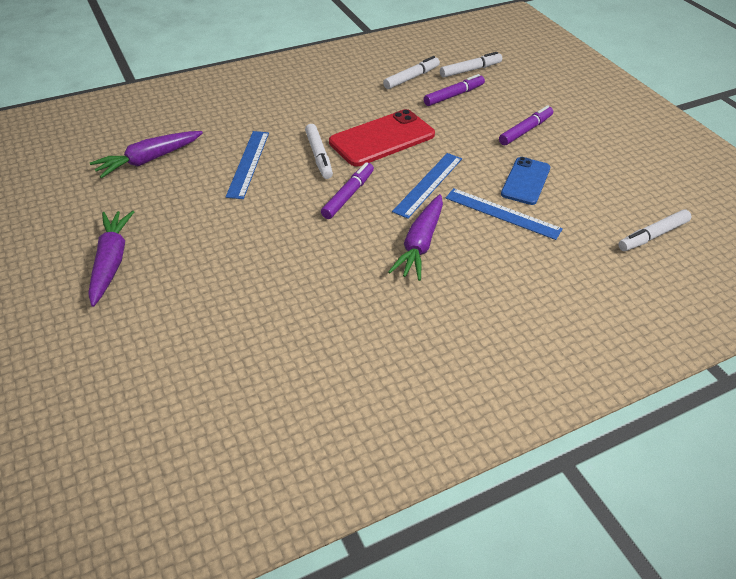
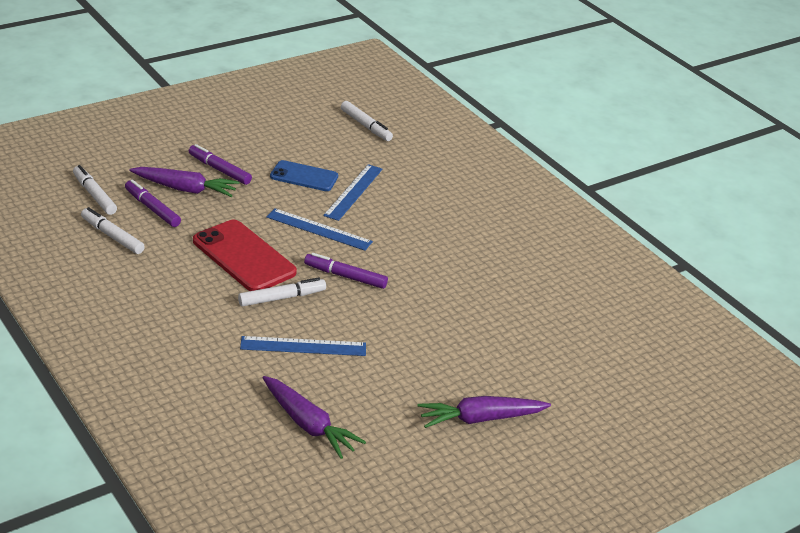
camera: 100 degrees left, 10 degrees down
(420, 244) = (405, 236): purple carrot -> purple carrot (185, 189)

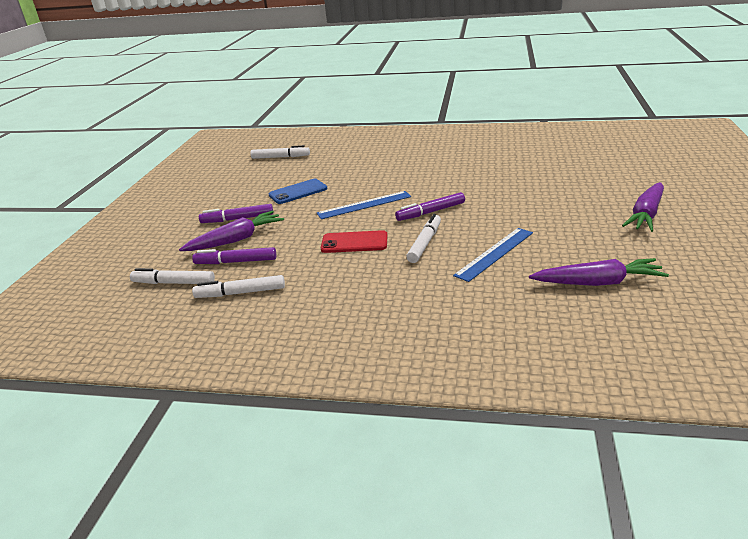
camera: 40 degrees left, 5 degrees down
(244, 257) = (354, 242): red phone -> red phone, size x0.64
(353, 192) = (342, 181): blue ruler -> none

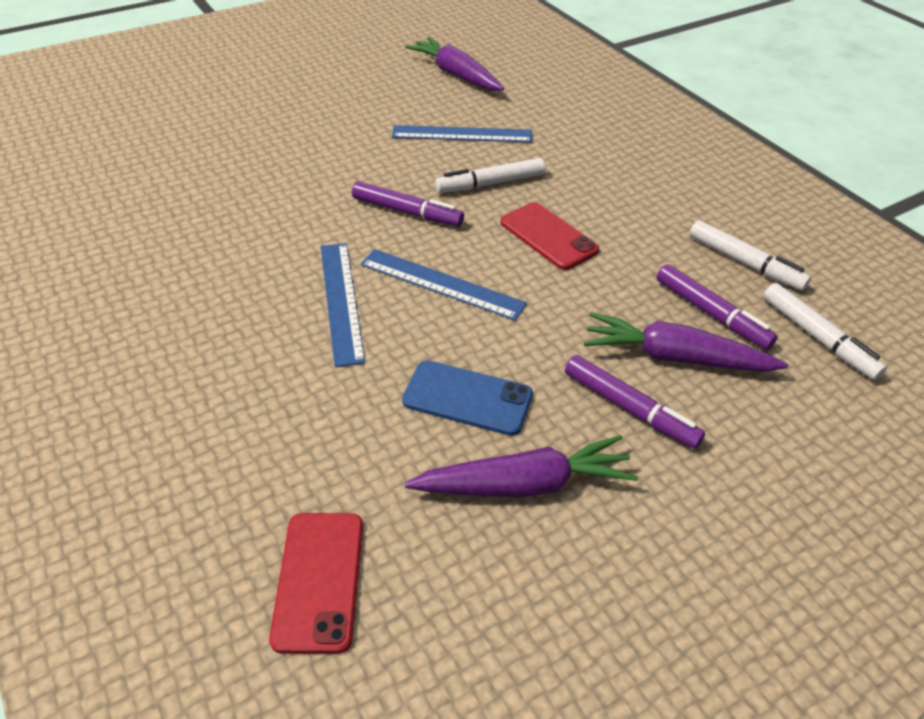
camera: 135 degrees left, 15 degrees up
(280, 157) = (318, 580): white marker -> red phone
(387, 183) = (341, 301): none -> blue ruler
(646, 214) = (289, 78): purple carrot -> purple carrot (524, 484)

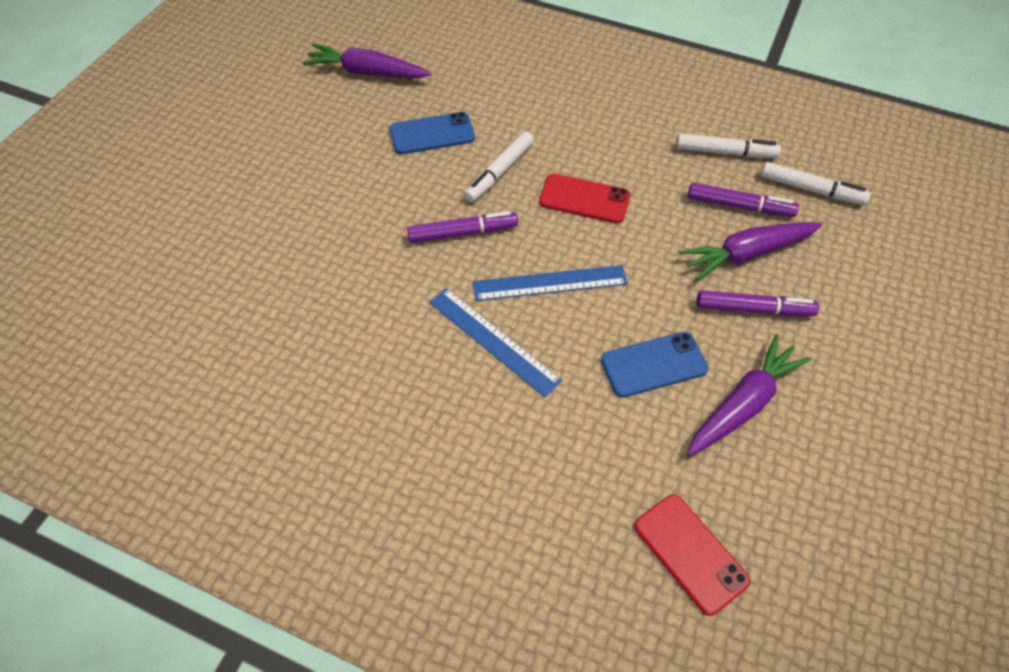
camera: 35 degrees left, 10 degrees up
(462, 134) = (432, 134): blue ruler -> blue phone

